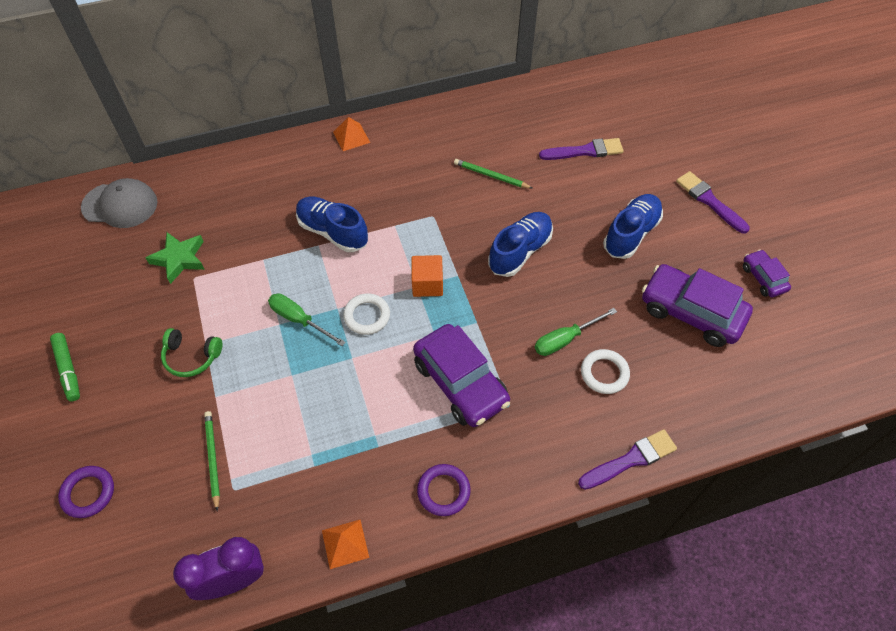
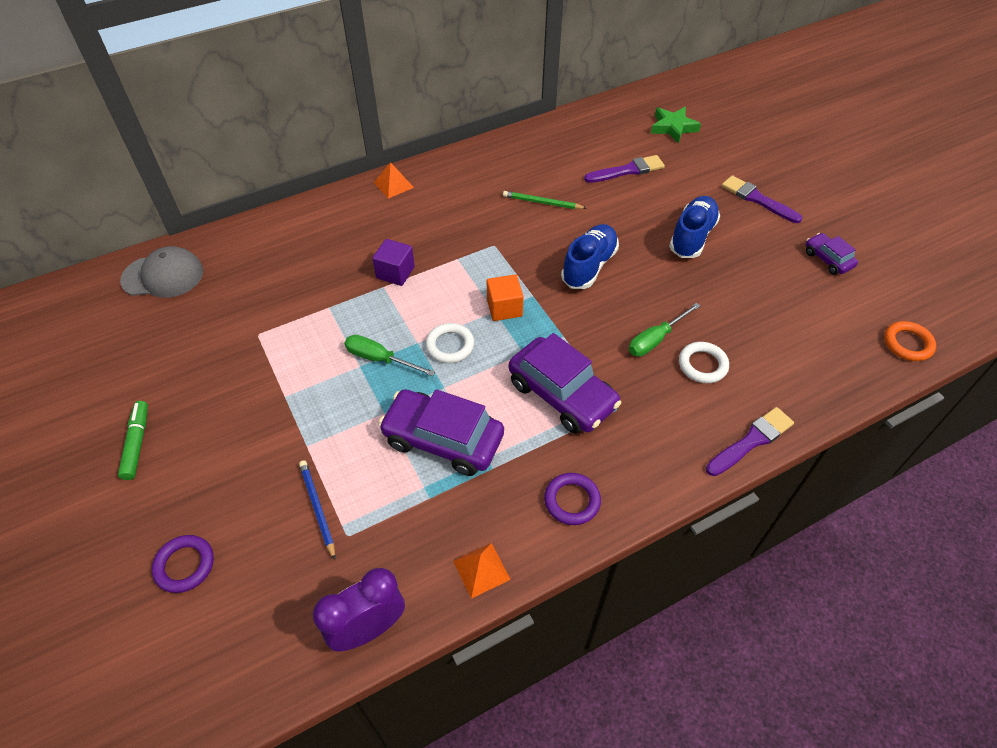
camera: 10 degrees left, 5 degrees down
(68, 370) = (137, 443): green marker -> green marker turned 150 degrees counterclockwise
(179, 259) = (238, 318): green star -> green star (673, 127)
(191, 357) = (272, 411): green headphones -> none
(212, 459) = (317, 508): green pencil -> blue pencil
(333, 232) = (395, 272): blue shoe -> purple cube
(691, 312) = (769, 298): purple car -> purple car (443, 440)
(818, 382) = (907, 344): none -> orange ring

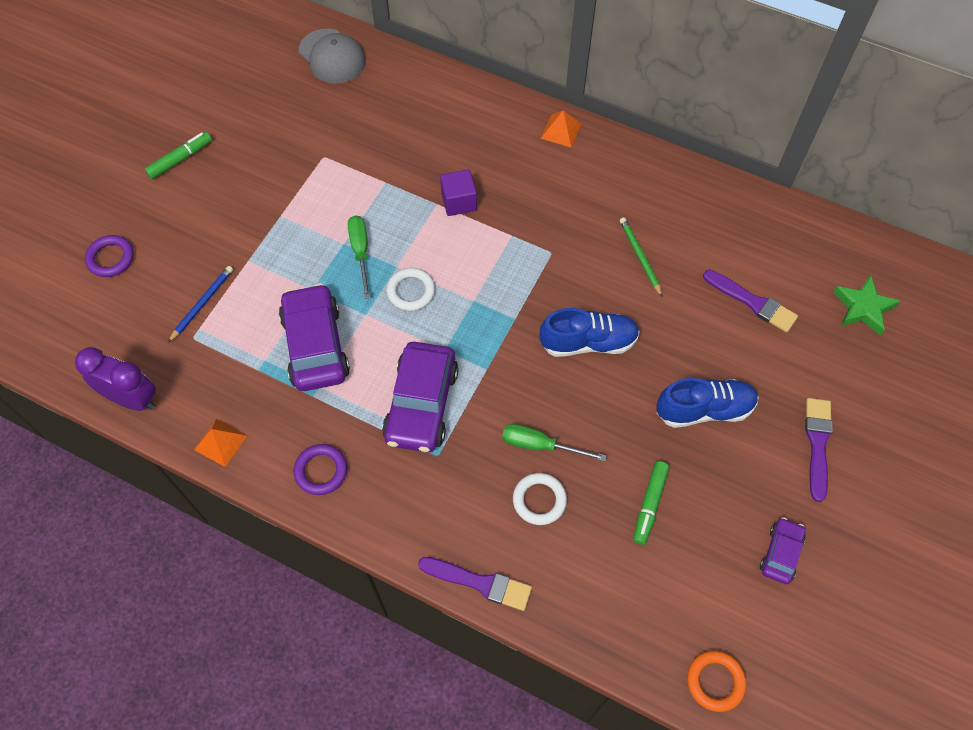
camera: 55 degrees right, 10 degrees up
(504, 308) = (483, 305): orange cube -> none
(748, 304) = (649, 504): none -> green marker

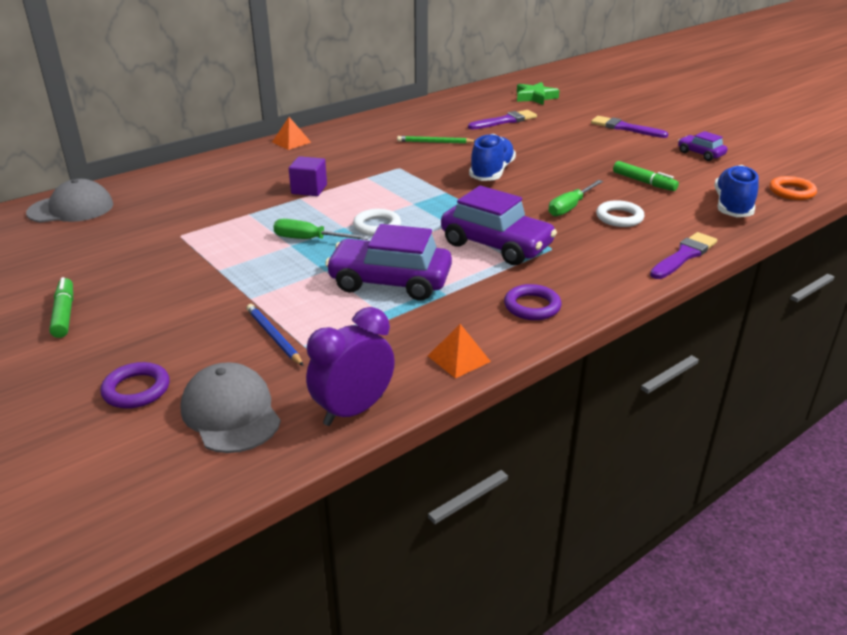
camera: 65 degrees left, 30 degrees down
(105, 326) = (231, 413): none -> grey cap
(704, 409) = (577, 151): blue shoe -> blue shoe (732, 206)

